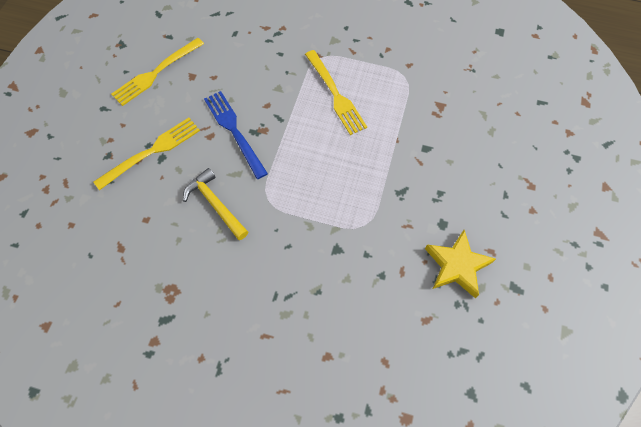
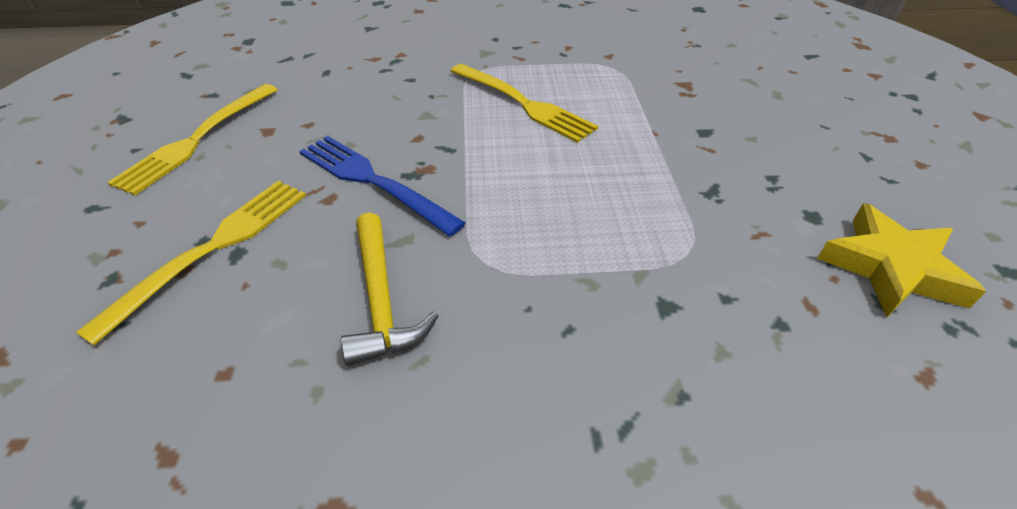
camera: 20 degrees left, 20 degrees down
(215, 204) = (381, 299): yellow hammer -> yellow hammer turned 135 degrees counterclockwise

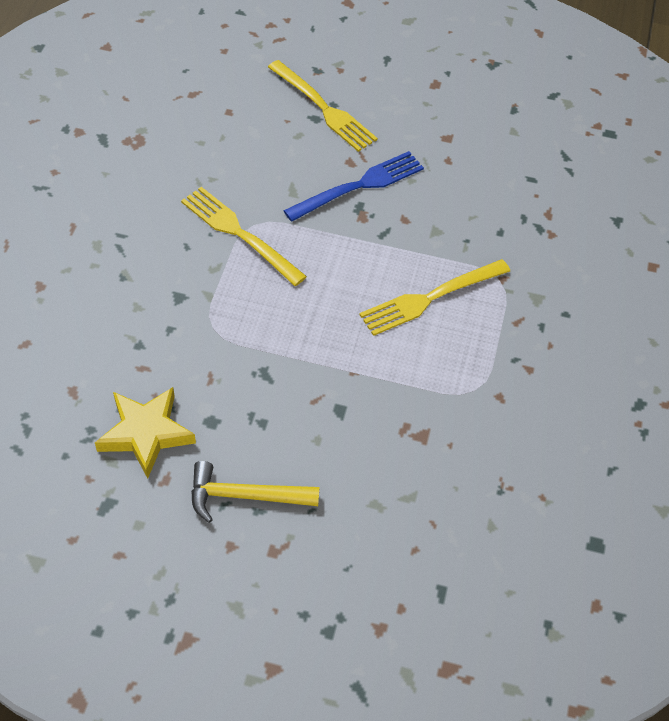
camera: 105 degrees right, 10 degrees up
(197, 140) = (447, 101): yellow fork -> yellow fork (239, 233)
(381, 299) = (248, 173): yellow hammer -> yellow hammer (245, 496)

